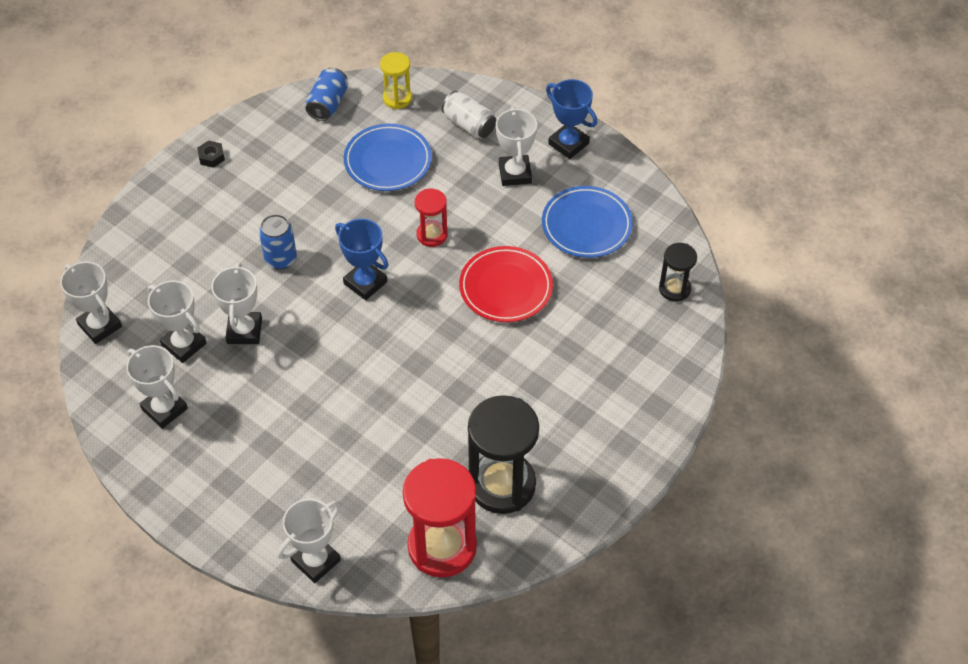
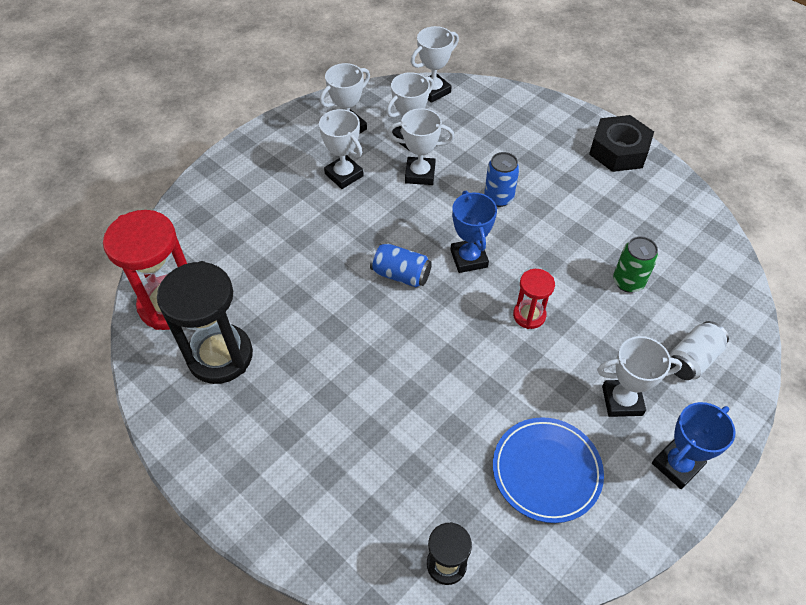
camera: 95 degrees right, 0 degrees up
(211, 157) = (618, 151): black nut -> black nut, size x2.36
(316, 561) = (185, 218): white trophy -> white trophy (344, 175)
(328, 104) = (701, 235): blue can -> blue can (401, 274)
(365, 283) = (469, 258): blue trophy -> blue trophy turned 60 degrees counterclockwise
(388, 161) = (628, 282): blue plate -> green can
(397, 98) = (721, 293): yellow hourglass -> none
(506, 287) = (457, 378): red plate -> none

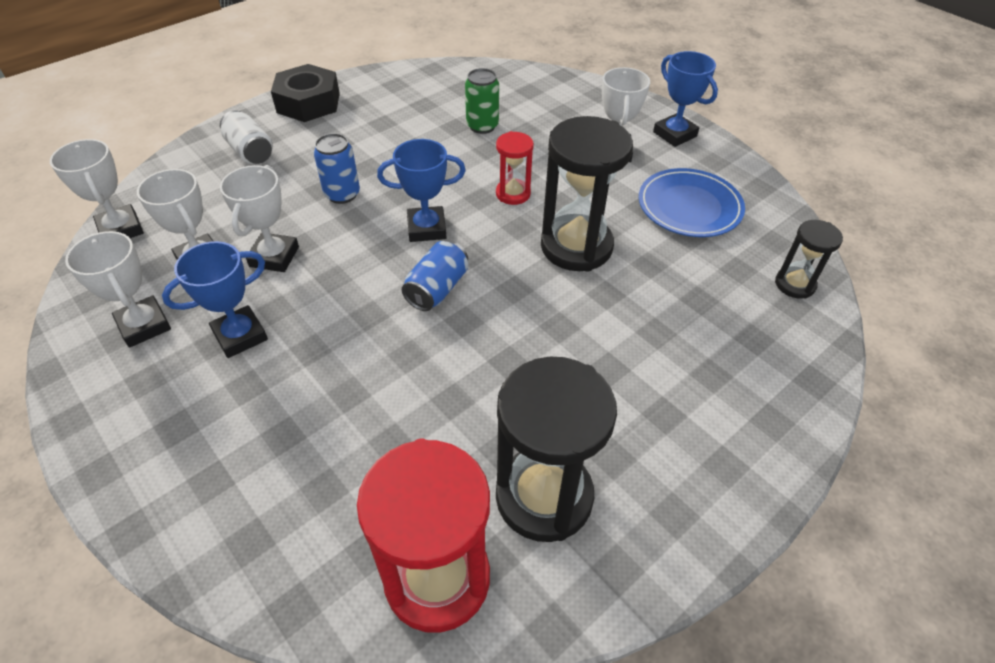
camera: 85 degrees left, 5 degrees down
(344, 175) = (240, 335): white trophy -> blue trophy
(467, 369) = (576, 246): none -> black hourglass
(692, 359) = (572, 108): white can -> white can (250, 151)

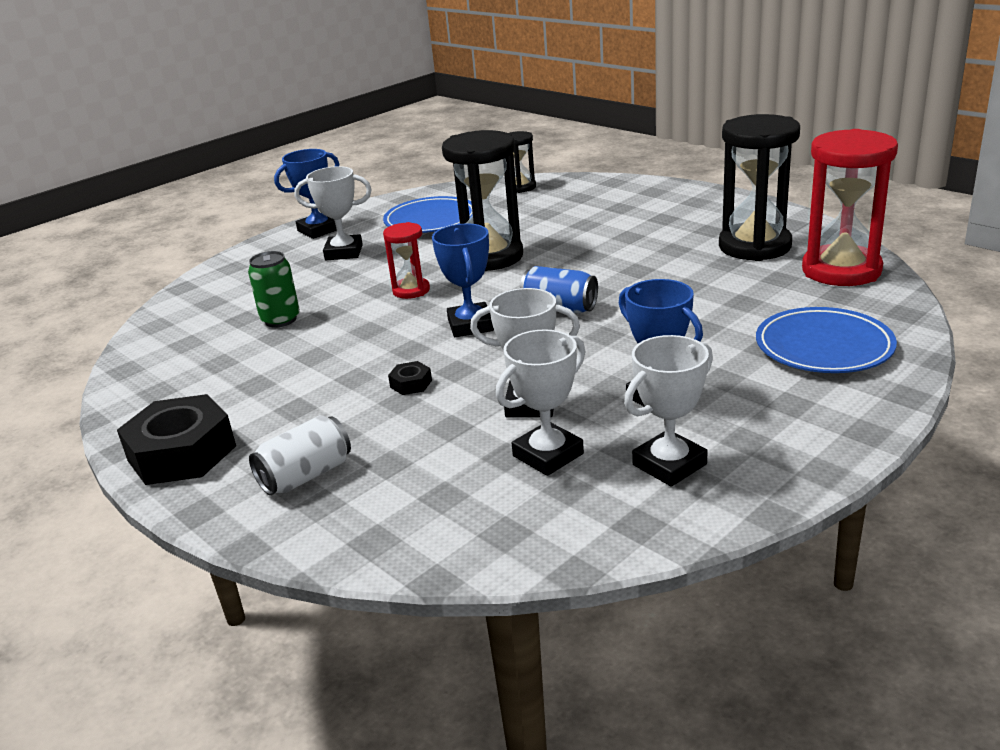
camera: 90 degrees left, 20 degrees down
(121, 229) = (495, 546): white trophy -> none
(258, 489) = (824, 347): none -> blue plate
(342, 194) = (411, 384): blue can -> black nut

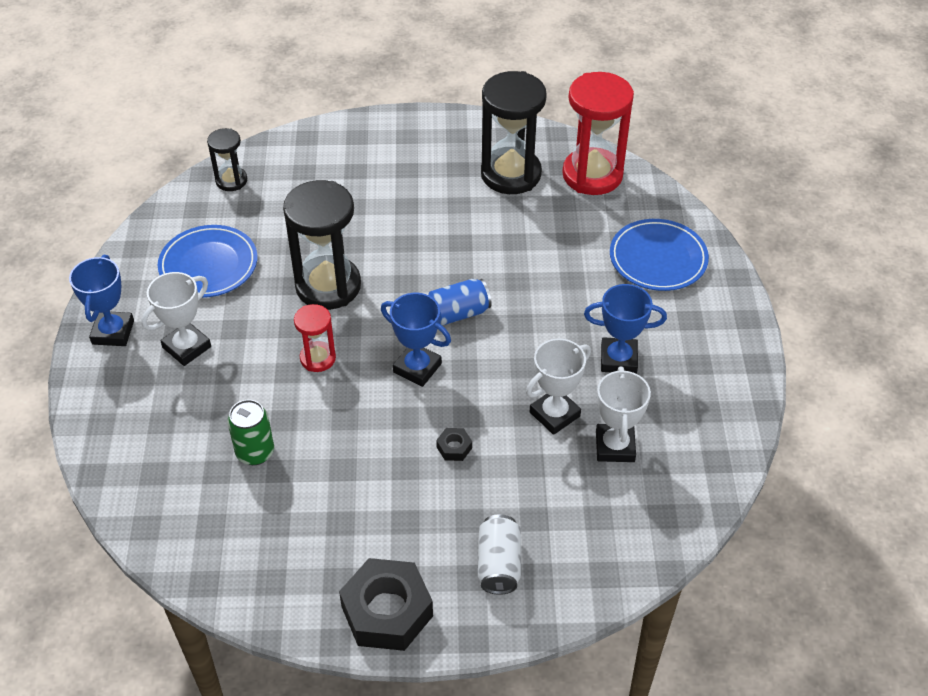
camera: 50 degrees left, 20 degrees up
(669, 464) = (684, 409): white trophy -> none

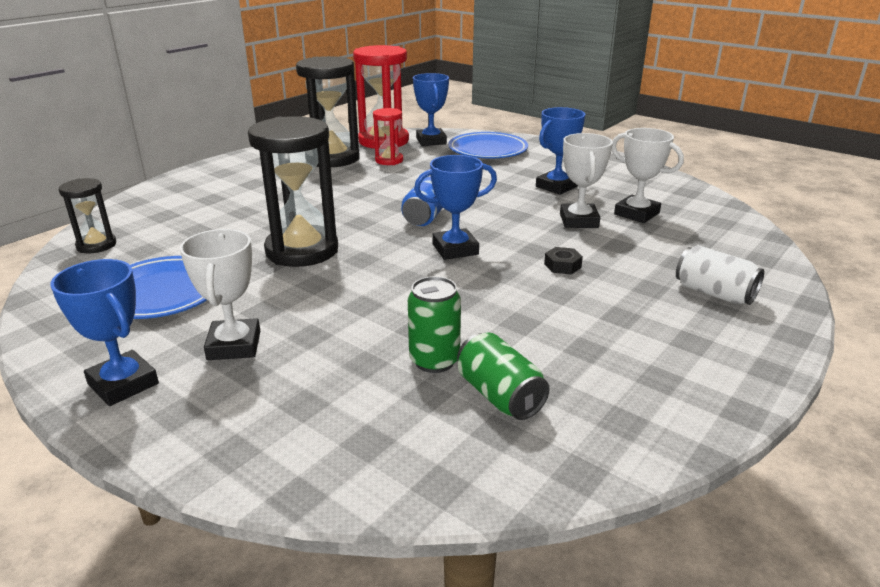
camera: 50 degrees left, 20 degrees down
(246, 506) = (499, 395): none -> green can
(318, 358) = (372, 285): red hourglass -> red hourglass (389, 160)
(387, 611) = (726, 366): black nut -> none
(633, 205) = (431, 141): none -> blue trophy

